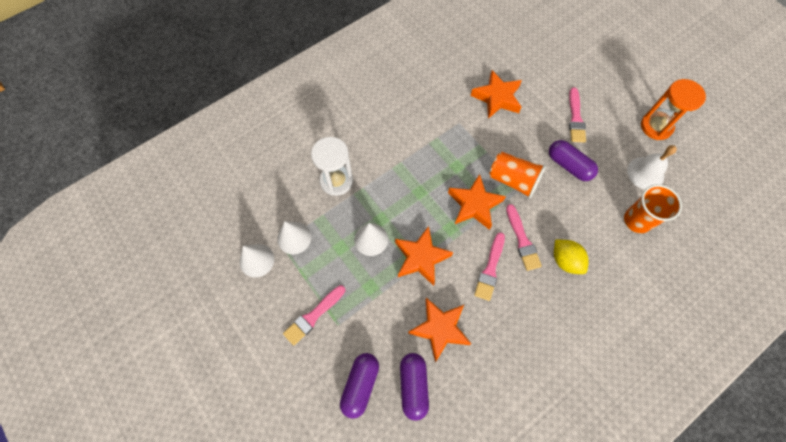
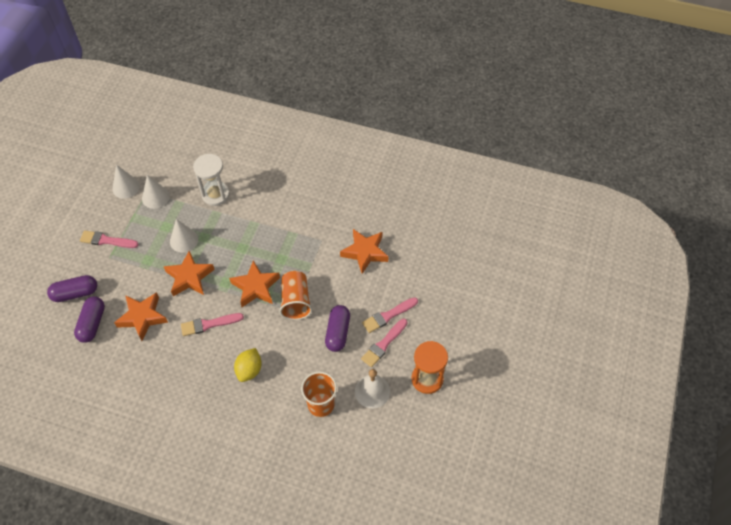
camera: 55 degrees right, 10 degrees down
(413, 386) = (92, 323): purple capsule -> purple capsule turned 45 degrees counterclockwise
(522, 240) = (247, 333): pink brush -> pink brush (383, 344)

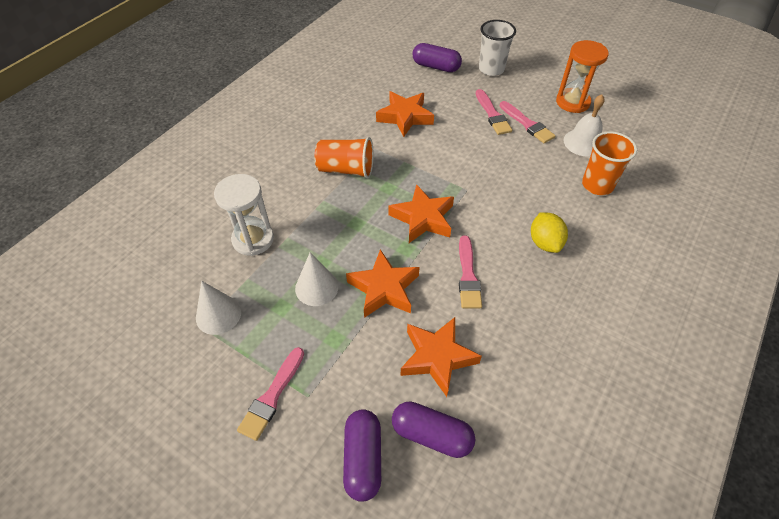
camera: 75 degrees left, 5 degrees down
(126, 187) = (175, 355): white cone -> none
(249, 370) = (545, 243): yellow lemon -> yellow lemon turned 45 degrees clockwise
(296, 301) = (454, 184): orange cup -> orange cup (346, 169)
(337, 332) = (505, 156): purple capsule -> purple capsule (436, 67)
(455, 306) = (491, 69): none -> white cup

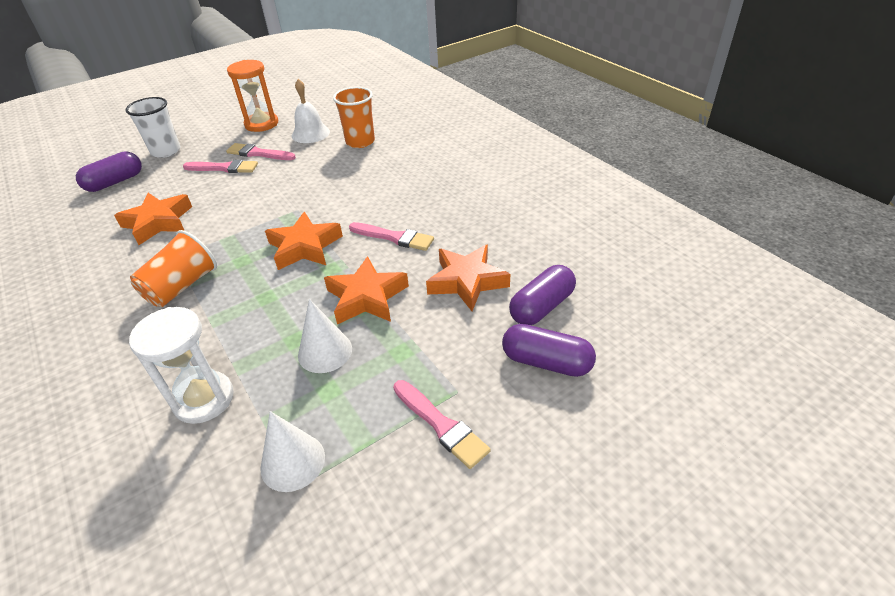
camera: 65 degrees left, 10 degrees down
(527, 124) = (258, 153): pink brush -> pink brush turned 150 degrees counterclockwise
(545, 243) = (394, 185): yellow lemon -> none

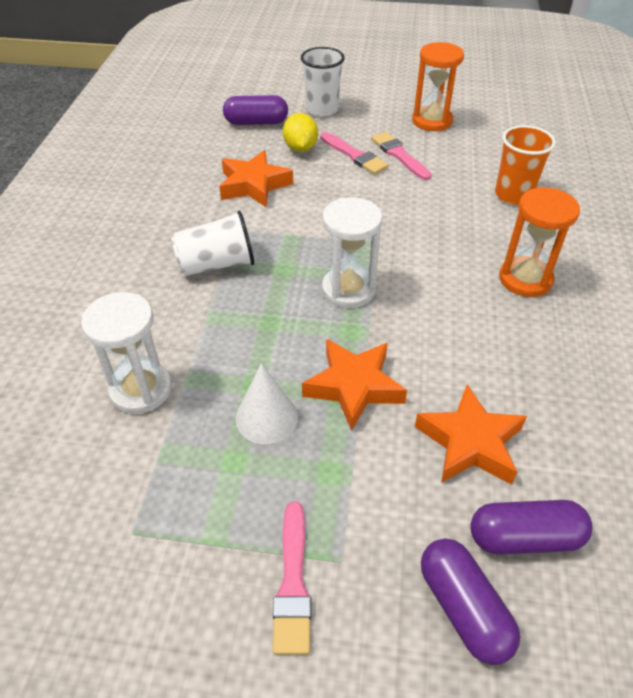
camera: 40 degrees right, 5 degrees up
(174, 182) = (300, 148): none -> yellow lemon
(182, 286) = (217, 264): orange cup -> white cup
(292, 462) = (148, 506): white cone -> none
(304, 247) = (348, 290): orange star -> white hourglass
(310, 133) = (470, 157): white bell -> none
(394, 237) = (443, 336): pink brush -> none
(412, 182) = (525, 279): none -> orange hourglass

